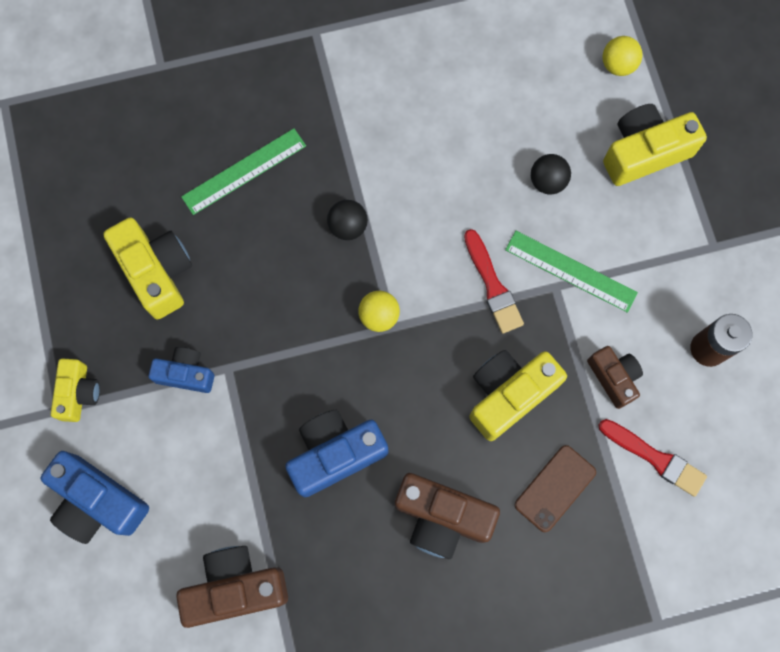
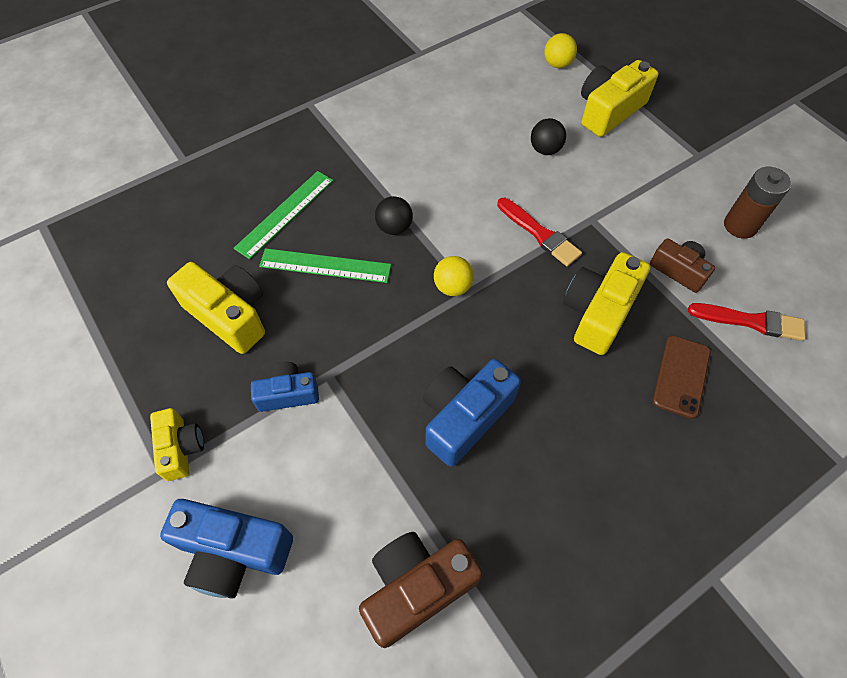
camera: 20 degrees left, 15 degrees down
(441, 517) = (592, 438): brown camera -> none
(570, 271) = (598, 205): green ruler -> green ruler (325, 266)

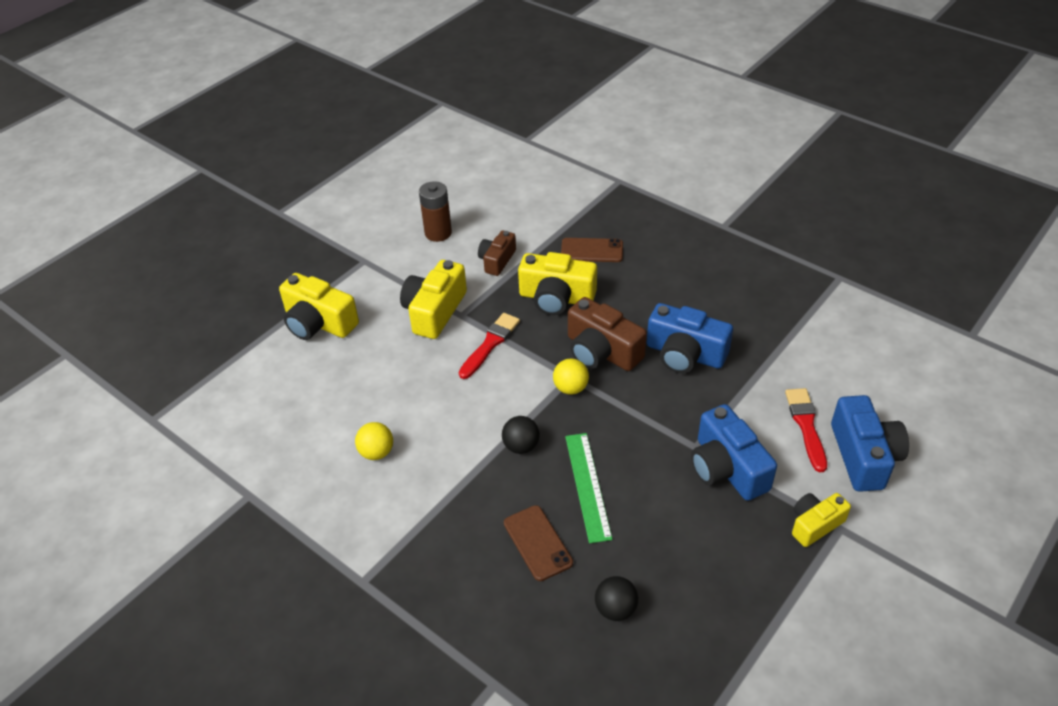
camera: 105 degrees left, 15 degrees down
(229, 315) = (676, 543): yellow camera -> yellow camera (434, 311)
(285, 214) = (537, 543): green ruler -> brown phone
(288, 393) = (727, 468): blue camera -> blue camera, size x1.63
(416, 587) = (817, 350): brown camera -> brown camera (601, 351)
(545, 149) = (384, 358): black ball -> black ball (615, 609)
(557, 64) = (253, 371): yellow ball -> yellow ball (376, 452)
(751, 321) = (529, 222): red brush -> red brush (806, 426)

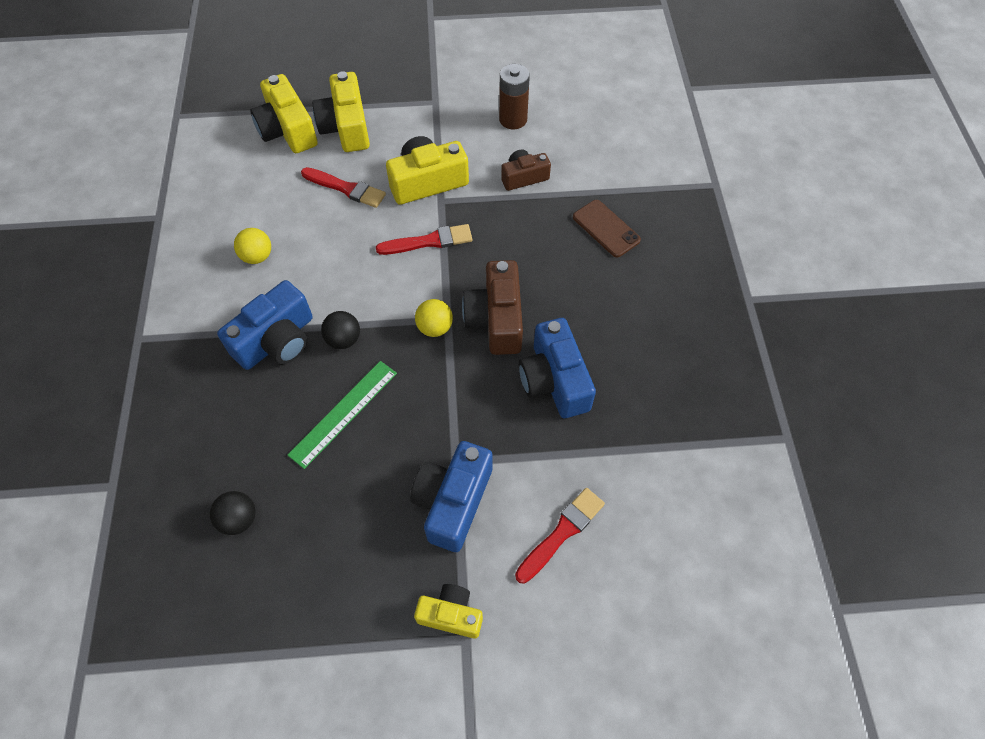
camera: 45 degrees right, 15 degrees up
(379, 359) = (346, 188): none -> red brush
(537, 543) = (259, 420): brown phone -> none
(556, 298) = (524, 245): yellow camera -> yellow camera (287, 130)
(864, 456) = (570, 606): blue camera -> blue camera (277, 340)

